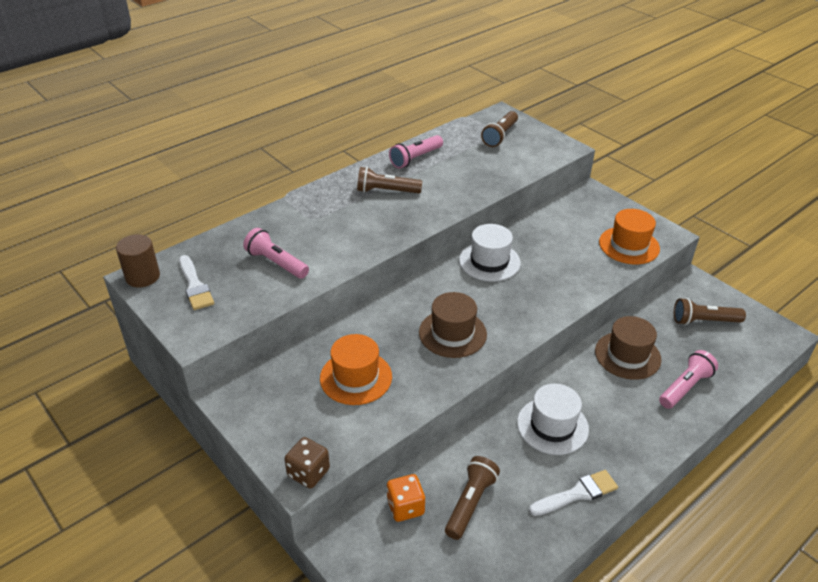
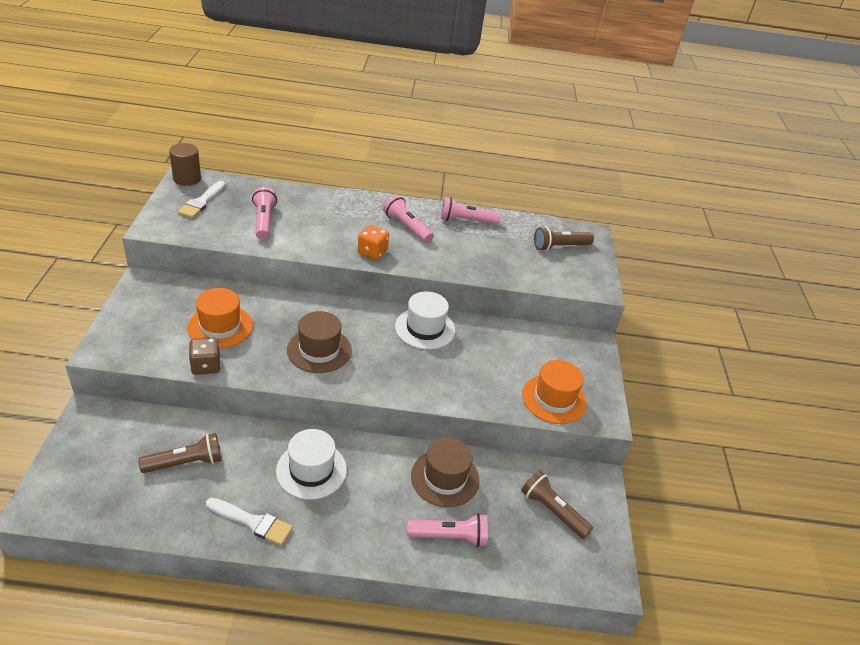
camera: 40 degrees right, 0 degrees up
(308, 473) = (109, 352): brown dice -> brown dice (206, 366)
(386, 191) = (407, 227): brown flashlight -> pink flashlight
(405, 507) = (151, 429): orange dice -> orange dice (372, 252)

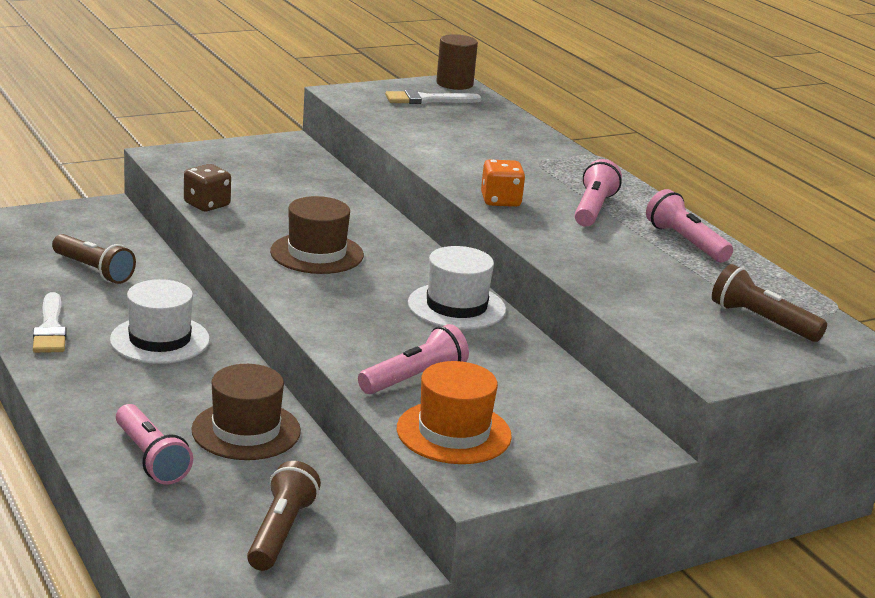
camera: 60 degrees right, 15 degrees down
(220, 326) = (277, 194): orange hat -> none
(264, 221) = (450, 134): pink flashlight -> pink flashlight (414, 378)

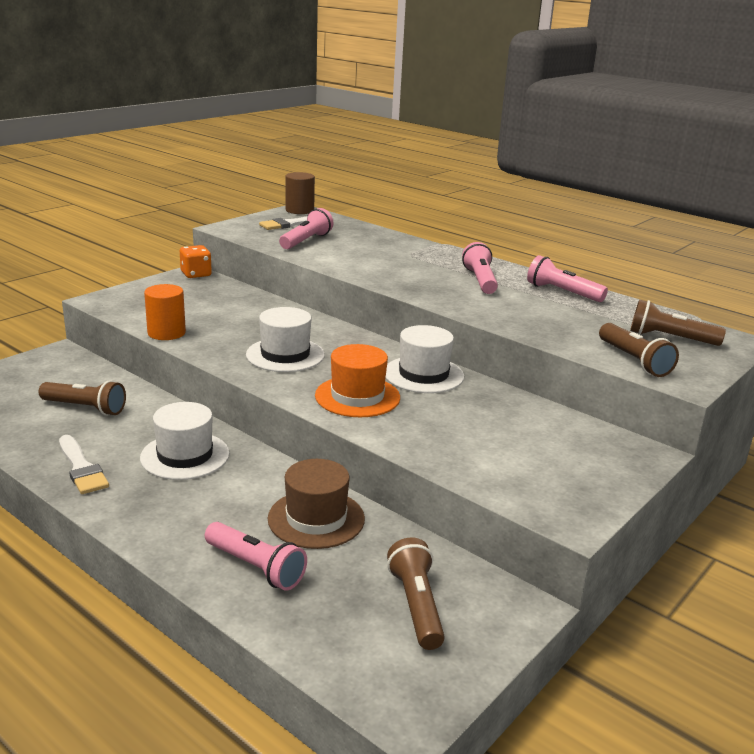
camera: 20 degrees left, 0 degrees up
(207, 204) = (166, 333): brown dice -> orange cylinder
(317, 253) = (285, 355): brown hat -> white hat
(414, 378) = (446, 440): pink flashlight -> pink flashlight (306, 241)
(453, 432) = (516, 478): orange hat -> orange hat (357, 396)
(500, 201) = (413, 286): orange dice -> orange dice (196, 274)
(680, 336) = (634, 361): none -> brown flashlight

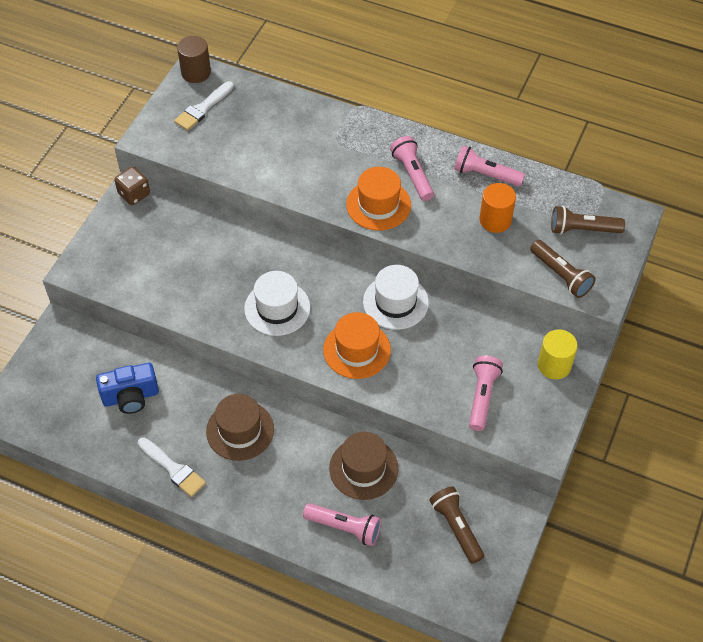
camera: 15 degrees left, 30 degrees up
(85, 408) = (131, 397): brown flashlight -> blue camera
(166, 333) = (164, 306): orange cylinder -> orange cylinder (495, 220)
(185, 456) = (240, 430): white hat -> brown hat
(196, 274) = (134, 194): orange dice -> brown dice
(306, 241) = (233, 143): pink flashlight -> pink flashlight (482, 397)
(433, 289) = (378, 205): none -> orange hat
(609, 454) = (554, 365): none -> yellow cylinder

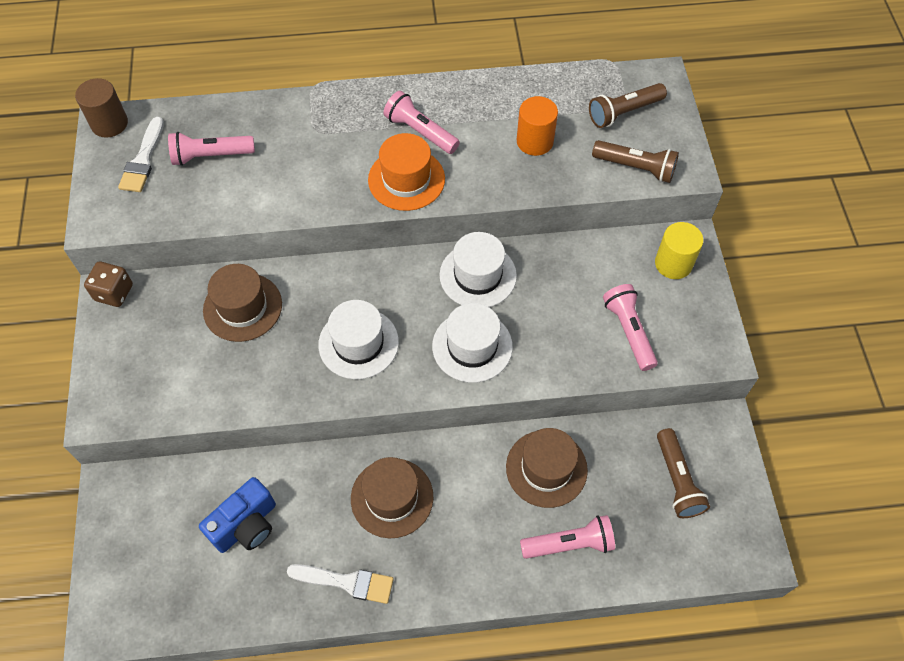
camera: 30 degrees left, 5 degrees up
(213, 245) = (242, 307): none -> brown hat
(357, 350) = (472, 346): orange hat -> white hat
(456, 528) = (677, 480): brown flashlight -> brown flashlight turned 135 degrees counterclockwise
(485, 175) = (493, 99): pink flashlight -> pink flashlight (210, 156)

